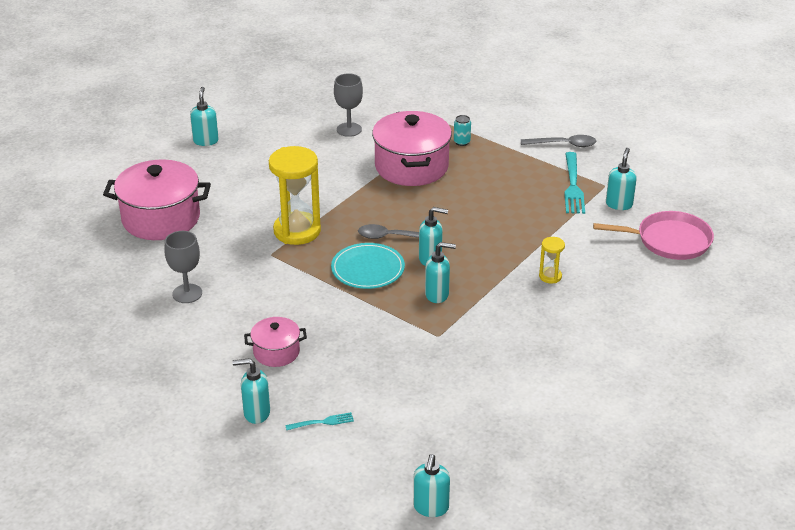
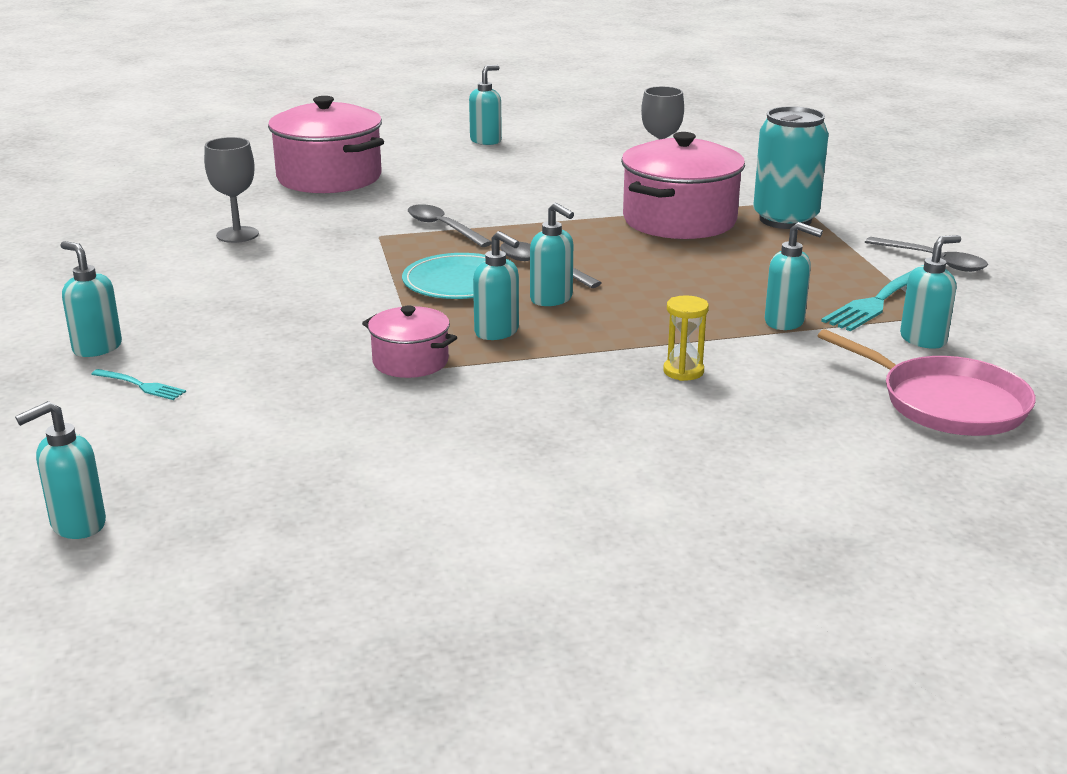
camera: 40 degrees right, 10 degrees down
(276, 352) = (222, 309): pink pot -> pink pot (410, 361)
(297, 231) = (443, 228): yellow hourglass -> grey spoon
(461, 142) = (785, 219): turquoise can -> turquoise can, size x2.45
(552, 221) = (785, 322): none -> turquoise soap dispenser

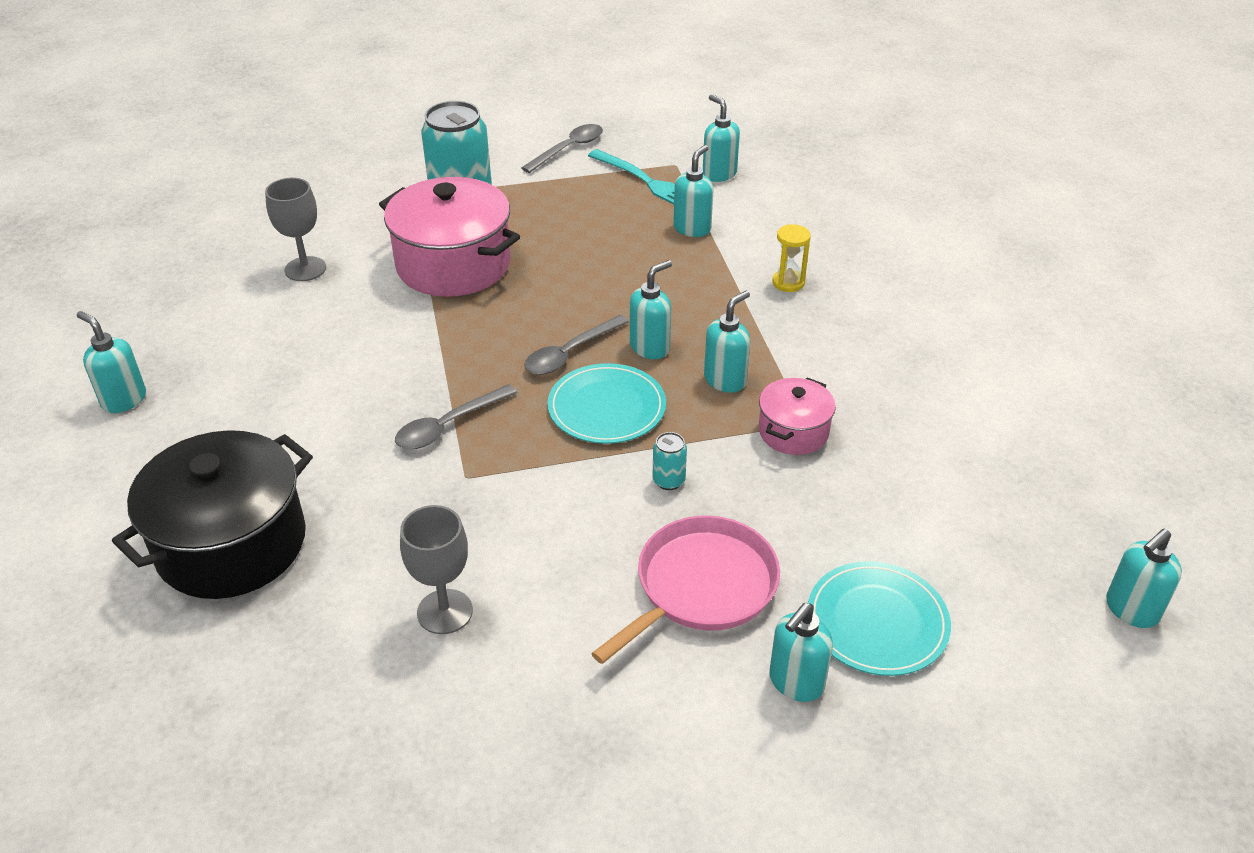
camera: 90 degrees left, 15 degrees up
(77, 525) = (1131, 610): turquoise soap dispenser -> turquoise soap dispenser turned 90 degrees clockwise
(141, 385) = (877, 622): turquoise fork -> turquoise plate
(329, 178) = (231, 544): pink pot -> black pot
(353, 305) = (668, 481): none -> turquoise can
(946, 403) = (818, 180): pink pan -> pink pan (701, 587)

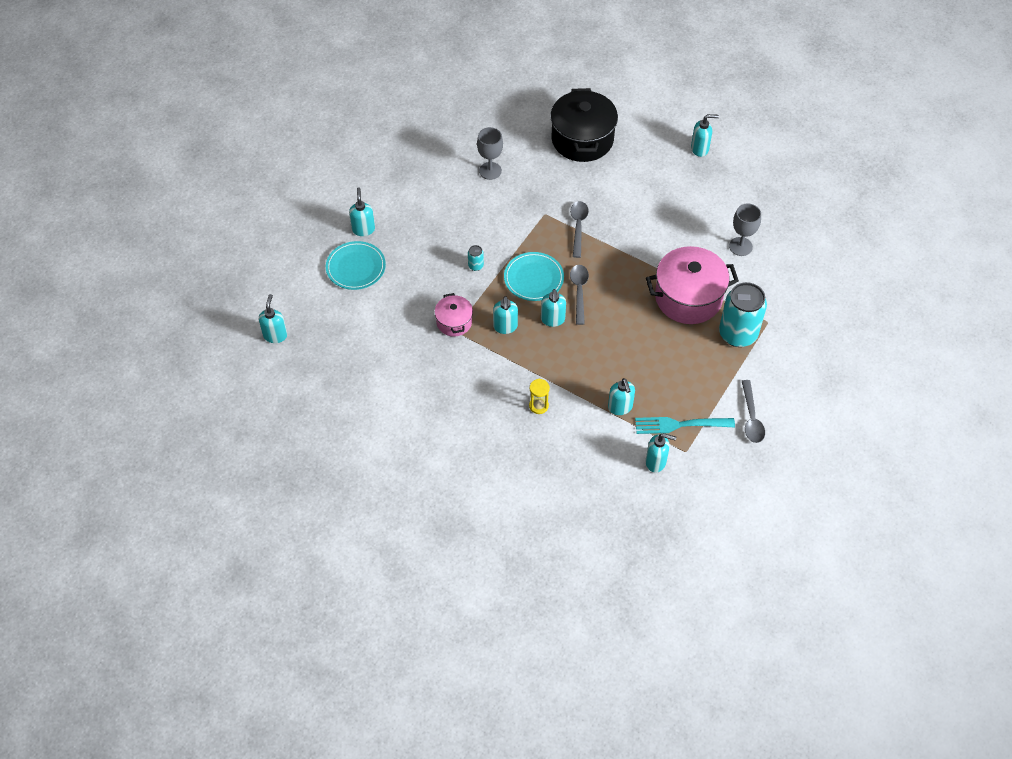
camera: 135 degrees right, 15 degrees up
(701, 587) = (422, 237): pink pan -> none

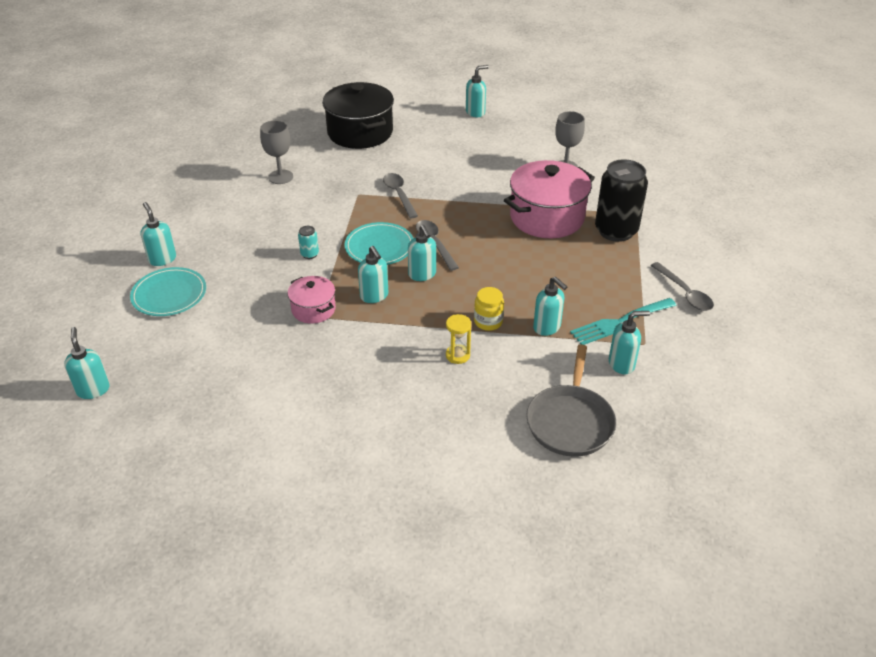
camera: 25 degrees left, 15 degrees down
(578, 384) = (488, 322): none -> yellow jar
(587, 493) = (570, 421): none -> grey pan
(738, 334) = (616, 231): turquoise can -> black can

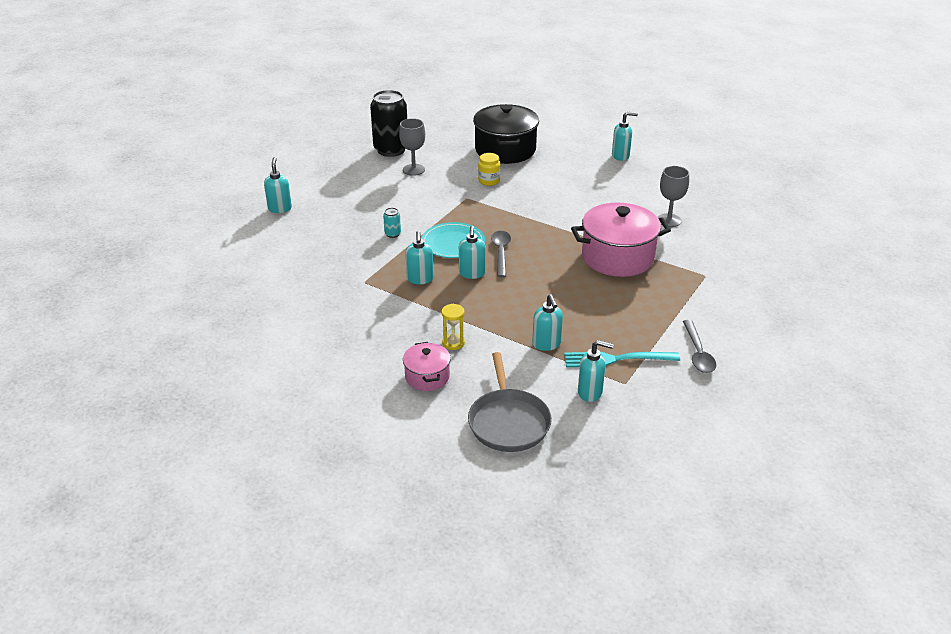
camera: 25 degrees right, 5 degrees down
(93, 389) = (168, 286): turquoise soap dispenser -> none
(169, 294) = (266, 235): turquoise plate -> none
(313, 309) = (365, 275): pink pot -> pink pot (427, 377)
(399, 195) = (500, 207): grey spoon -> none
(488, 322) = (499, 325): yellow jar -> yellow jar (489, 181)
(570, 421) = (508, 422): grey pan -> grey pan turned 45 degrees counterclockwise
(616, 231) = (674, 285): black can -> black can (391, 150)

